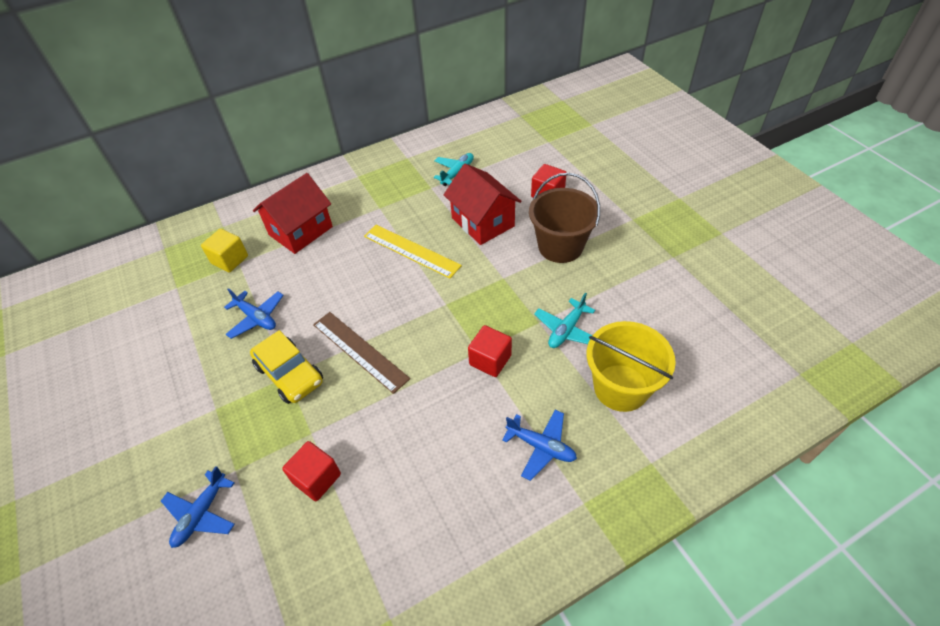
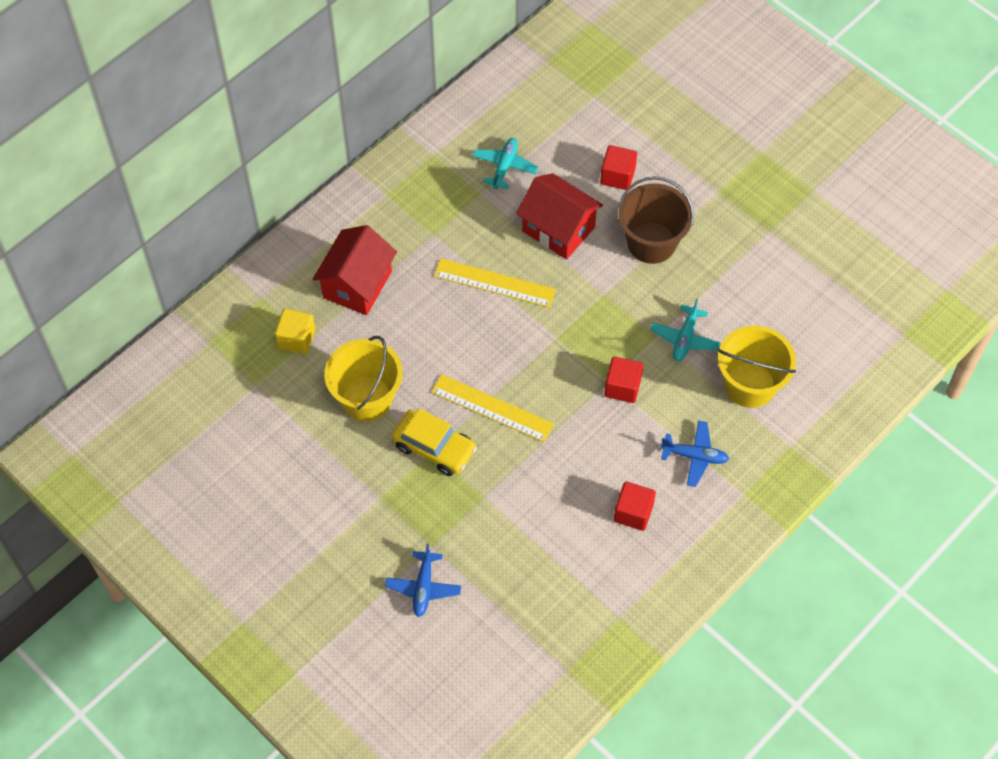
camera: 20 degrees left, 10 degrees up
(256, 318) = (367, 398): blue plane -> yellow bucket
(316, 478) = (509, 533): red cube -> red cube (633, 512)
(360, 351) = (492, 408): brown ruler -> yellow ruler

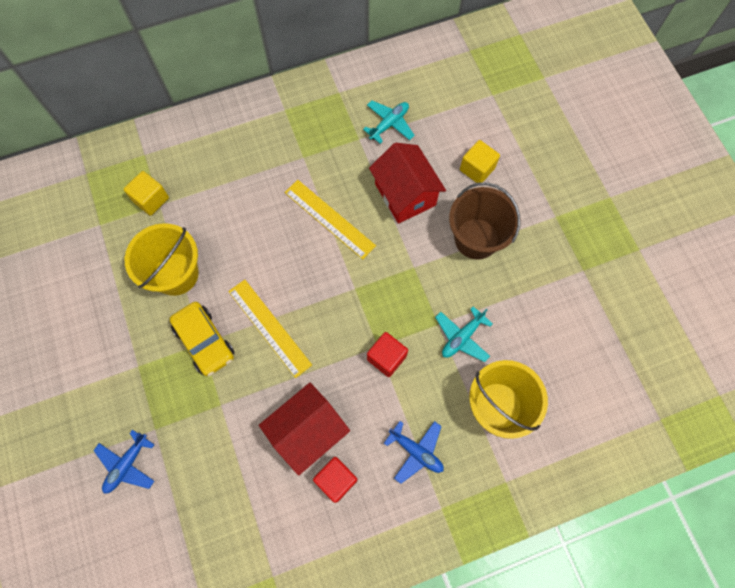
camera: 25 degrees right, 10 degrees up
(357, 284) = (222, 174): red house -> red house (307, 431)
(617, 176) = (477, 169): red cube -> yellow cube

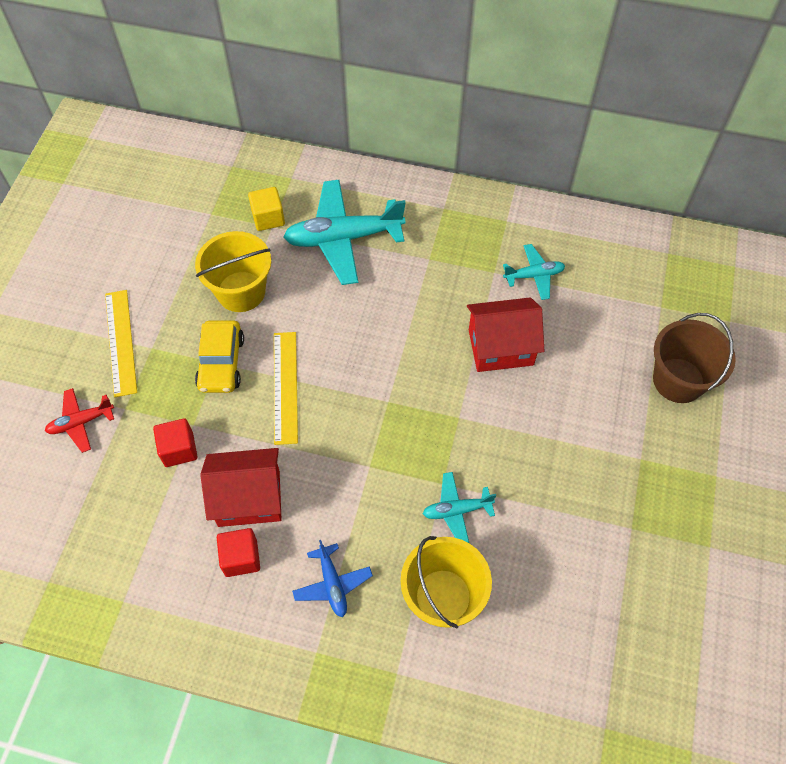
camera: 35 degrees right, 10 degrees down
(127, 464) = (81, 422): blue plane -> red plane
(225, 180) = (343, 238): none -> turquoise plane
(329, 219) = (412, 326): yellow ruler -> yellow ruler (121, 342)
(386, 358) = (370, 481): red cube -> red cube (179, 449)
(405, 194) = (500, 347): red house -> red house turned 75 degrees clockwise
(476, 238) = (541, 429): brown bucket -> brown bucket (678, 380)
(477, 169) = (591, 366): yellow cube -> none

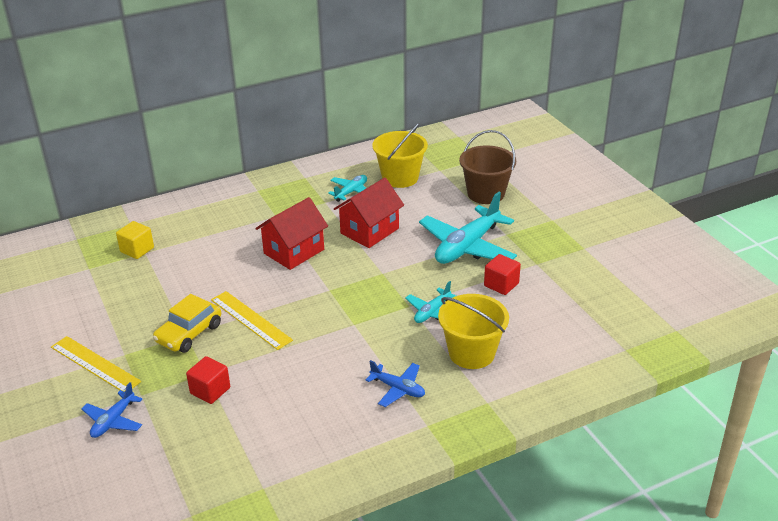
camera: 40 degrees left, 25 degrees down
(81, 422) = (113, 421): red plane -> blue plane
(221, 363) = (189, 333): yellow car -> yellow car turned 75 degrees clockwise
(241, 291) = (160, 293): yellow bucket -> yellow bucket (400, 178)
(241, 558) = (322, 414): red cube -> red cube (501, 285)
(249, 498) = (291, 384): red house -> red house (294, 251)
(343, 238) = (205, 234): turquoise plane -> turquoise plane (467, 247)

